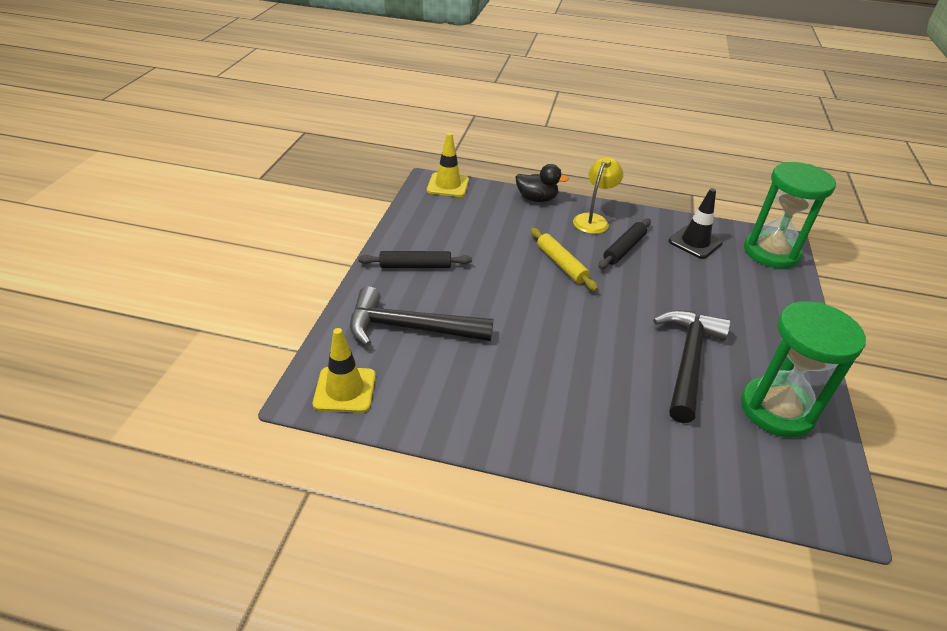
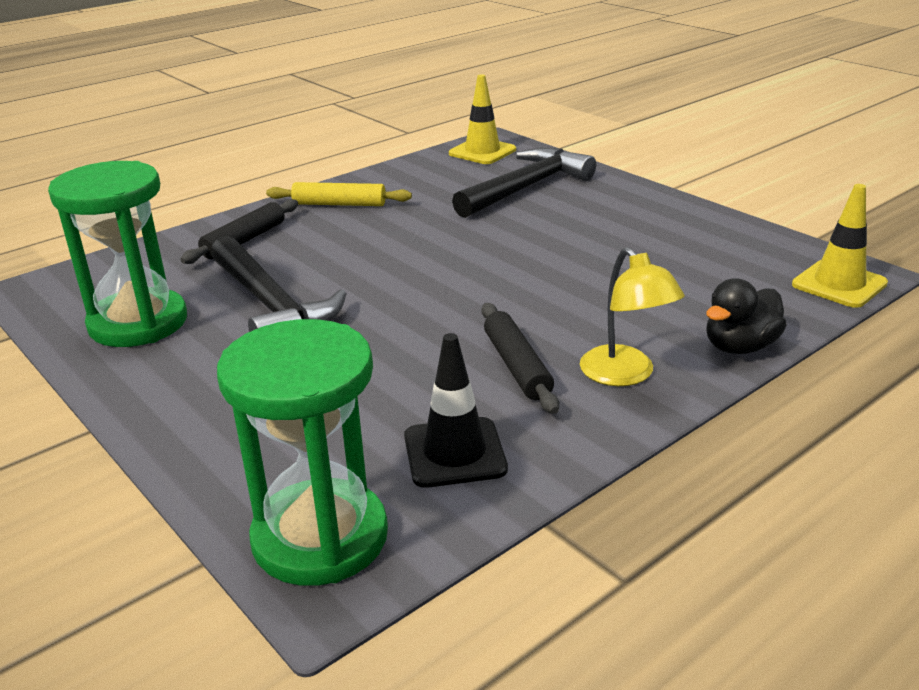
camera: 130 degrees right, 10 degrees down
(415, 266) = (631, 213): black rolling pin -> black rolling pin (244, 240)
(561, 264) = (537, 299): yellow rolling pin -> yellow rolling pin (339, 204)

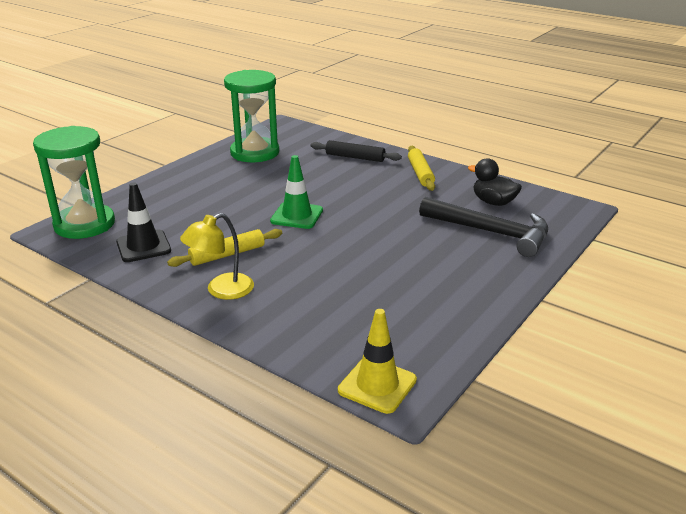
camera: 75 degrees right, 0 degrees up
(271, 305) = (280, 178): black hammer -> none
(416, 301) = (297, 216): none -> green traffic cone
(482, 152) = (552, 207): yellow traffic cone -> none
(516, 366) = (227, 254): black rolling pin -> yellow rolling pin
(740, 347) = (263, 333): black duck -> black duck (493, 202)

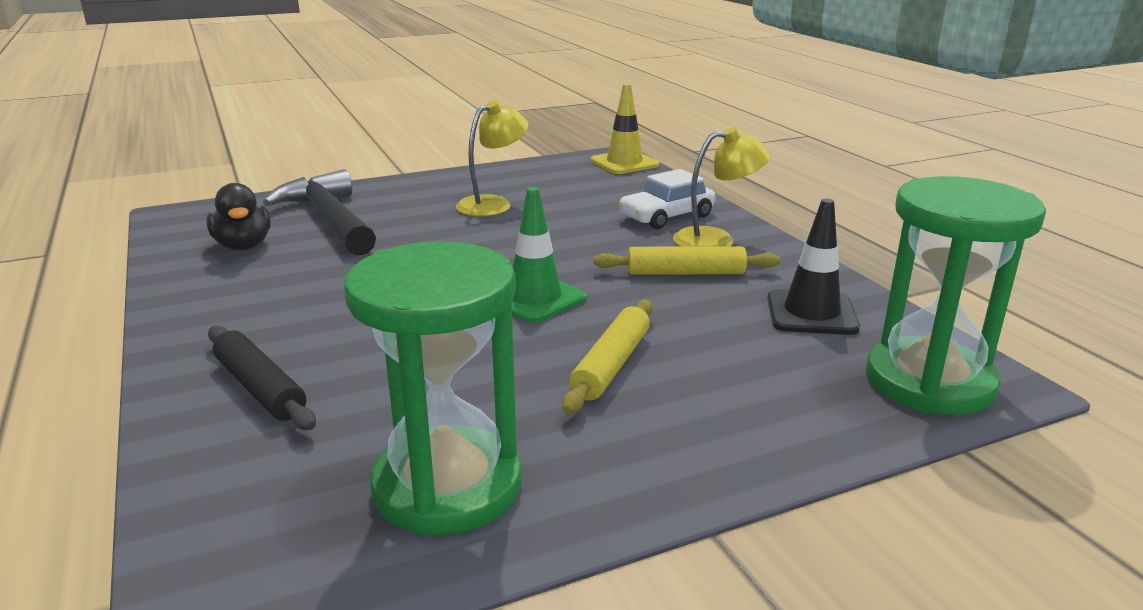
camera: 150 degrees left, 5 degrees down
(273, 306) = (666, 216): none -> white car
(415, 279) = (493, 204): none -> yellow lamp
(420, 173) = (230, 314): yellow rolling pin -> yellow rolling pin (611, 365)

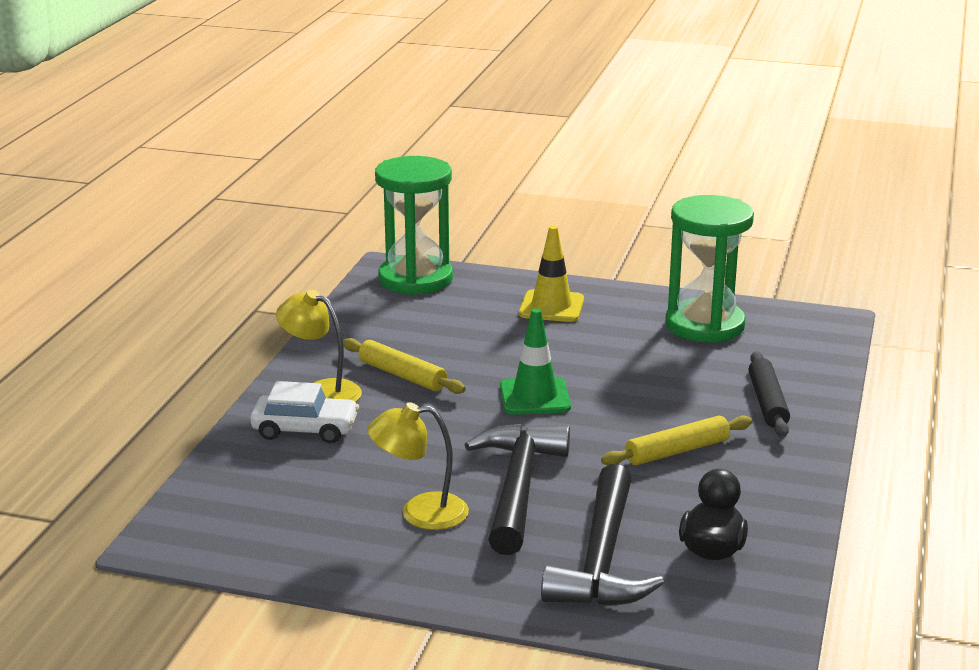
camera: 140 degrees left, 0 degrees up
(445, 234) = (517, 487): none -> black hammer
(611, 365) = (554, 342): yellow rolling pin -> yellow rolling pin (677, 451)
(624, 163) = (180, 523): yellow traffic cone -> yellow traffic cone (551, 307)
(811, 313) = (389, 324): black traffic cone -> none

